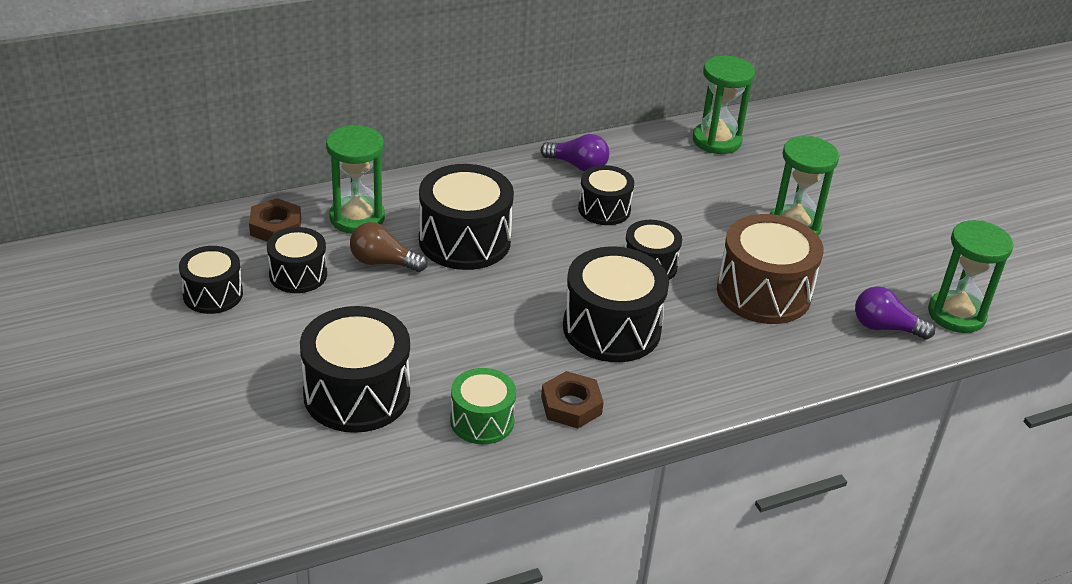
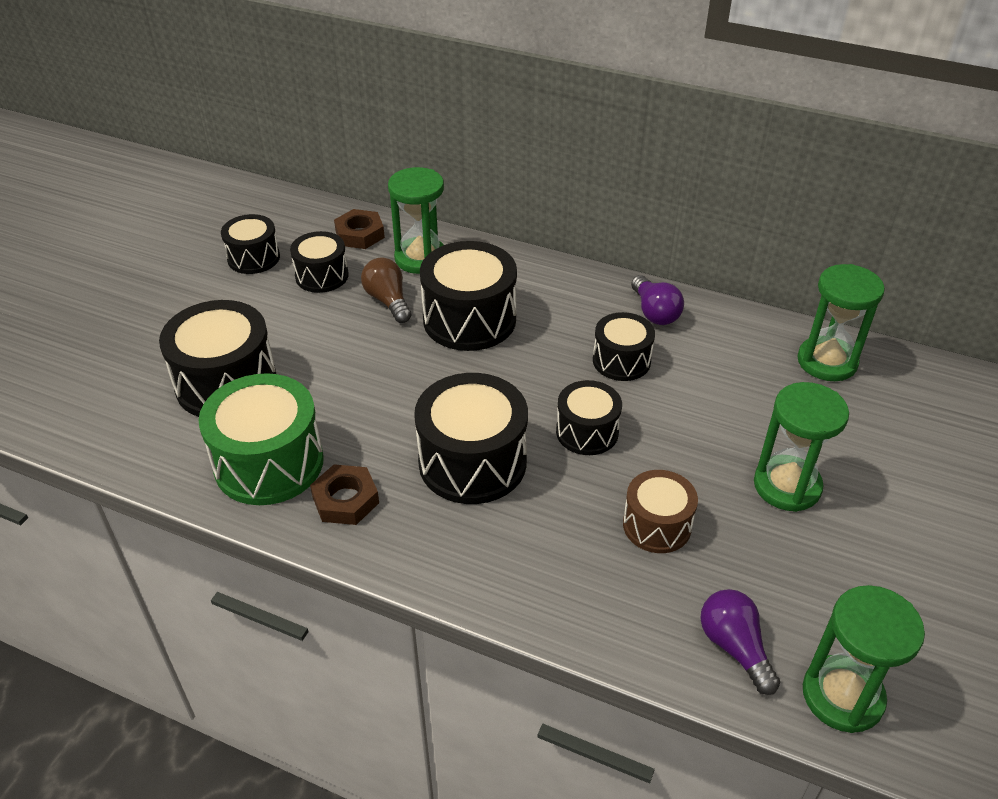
camera: 50 degrees right, 5 degrees up
(482, 421) = (269, 463): green drum -> green drum, size x1.68
(763, 293) = (657, 525): brown drum -> brown drum, size x0.60

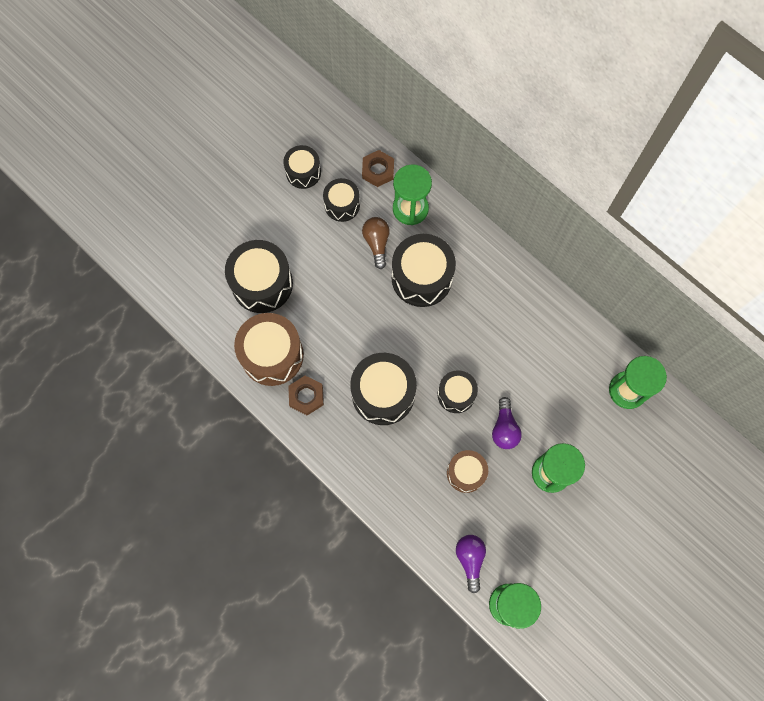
camera: 20 degrees right, 30 degrees up
(269, 463) = (272, 355): green drum -> brown drum
(621, 361) = (501, 345): black drum -> none
(654, 312) = (540, 311): purple light bulb -> purple light bulb (504, 428)

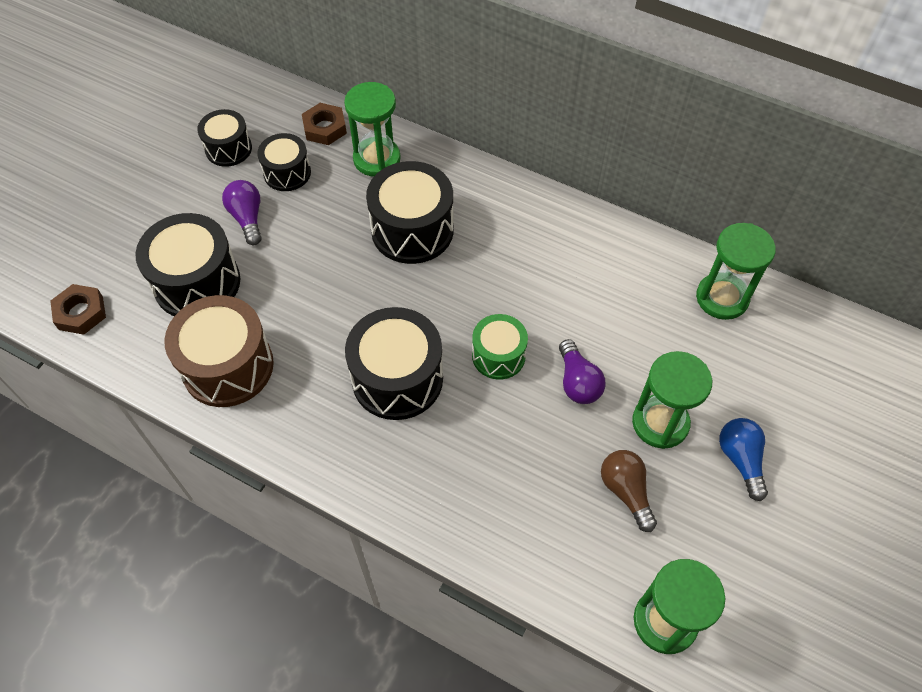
camera: 15 degrees left, 15 degrees down
(306, 396) = (288, 407): brown nut -> brown nut (80, 313)
(377, 243) = (343, 204): brown light bulb -> brown light bulb (626, 491)
(456, 394) = (498, 355): black drum -> green drum
(466, 473) = (543, 452): brown drum -> none
(470, 559) = (586, 571): purple light bulb -> purple light bulb (247, 218)
(595, 513) = (740, 460): none -> blue light bulb

